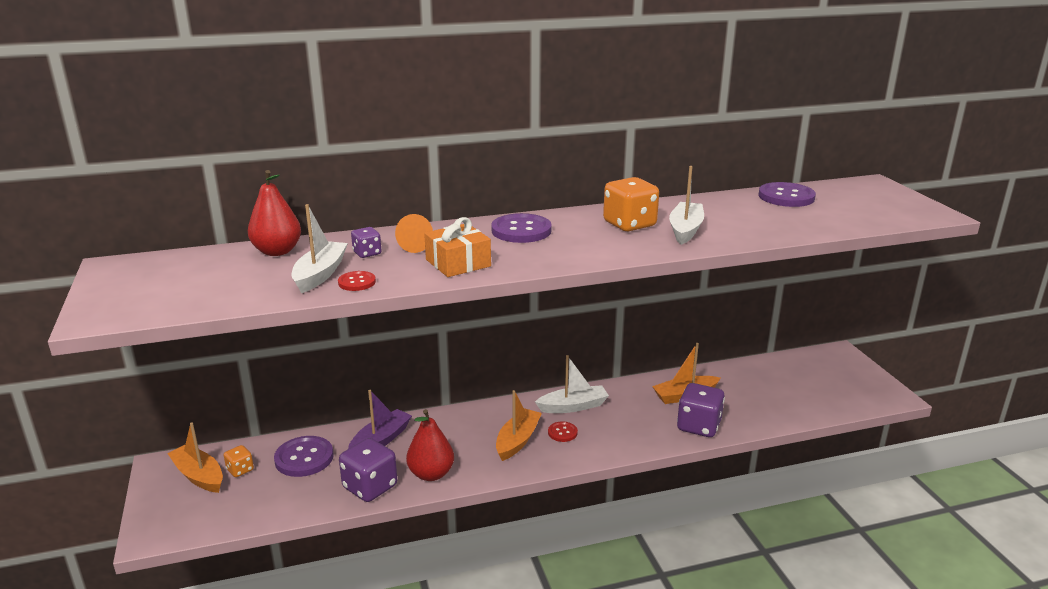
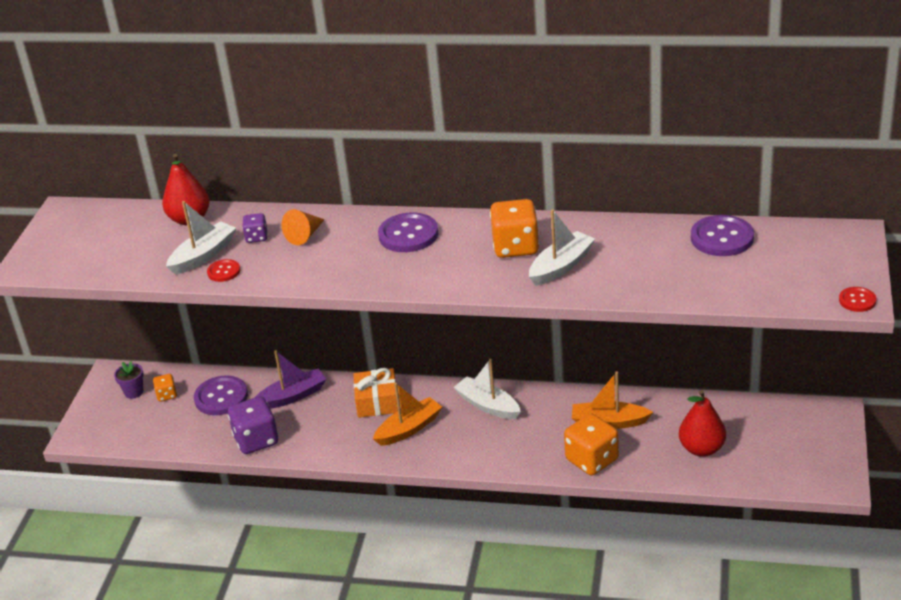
camera: 30 degrees right, 10 degrees up
(199, 476) = (134, 392): orange boat -> purple flower pot
(431, 474) = (312, 442): red pear -> red pear (701, 449)
(458, 263) = (319, 266): orange gift -> orange gift (377, 402)
(562, 432) = (455, 431): red button -> red button (857, 300)
(573, 406) = (488, 405): white boat -> white boat turned 150 degrees counterclockwise
(698, 426) = (592, 460): purple dice -> orange dice

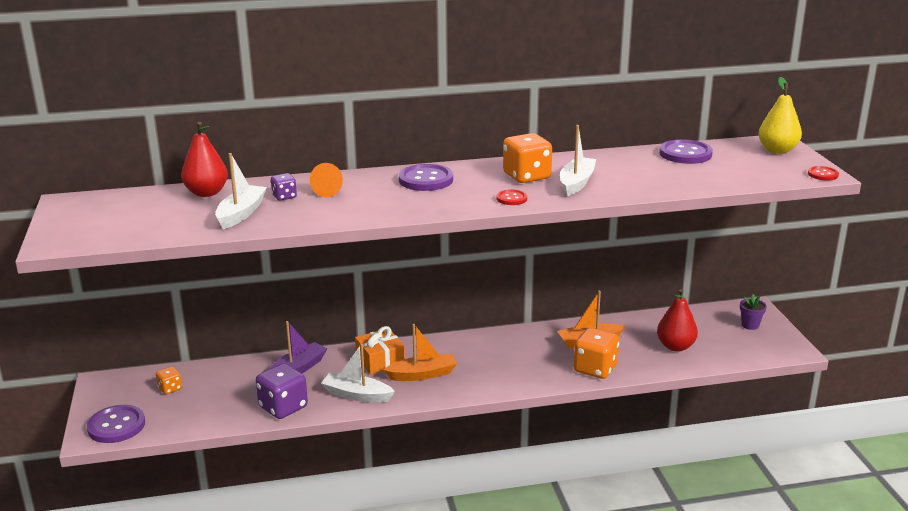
camera: 25 degrees left, 10 degrees down
(134, 392) = (133, 392): purple flower pot -> purple flower pot (750, 325)
(221, 397) = (227, 381): purple button -> purple button (116, 426)
(224, 272) = (271, 221): red button -> red button (511, 198)
(409, 429) = (422, 374): orange boat -> orange boat turned 45 degrees clockwise
(488, 405) = (480, 347): white boat -> white boat (357, 395)
(838, 249) = (777, 150): none -> yellow pear

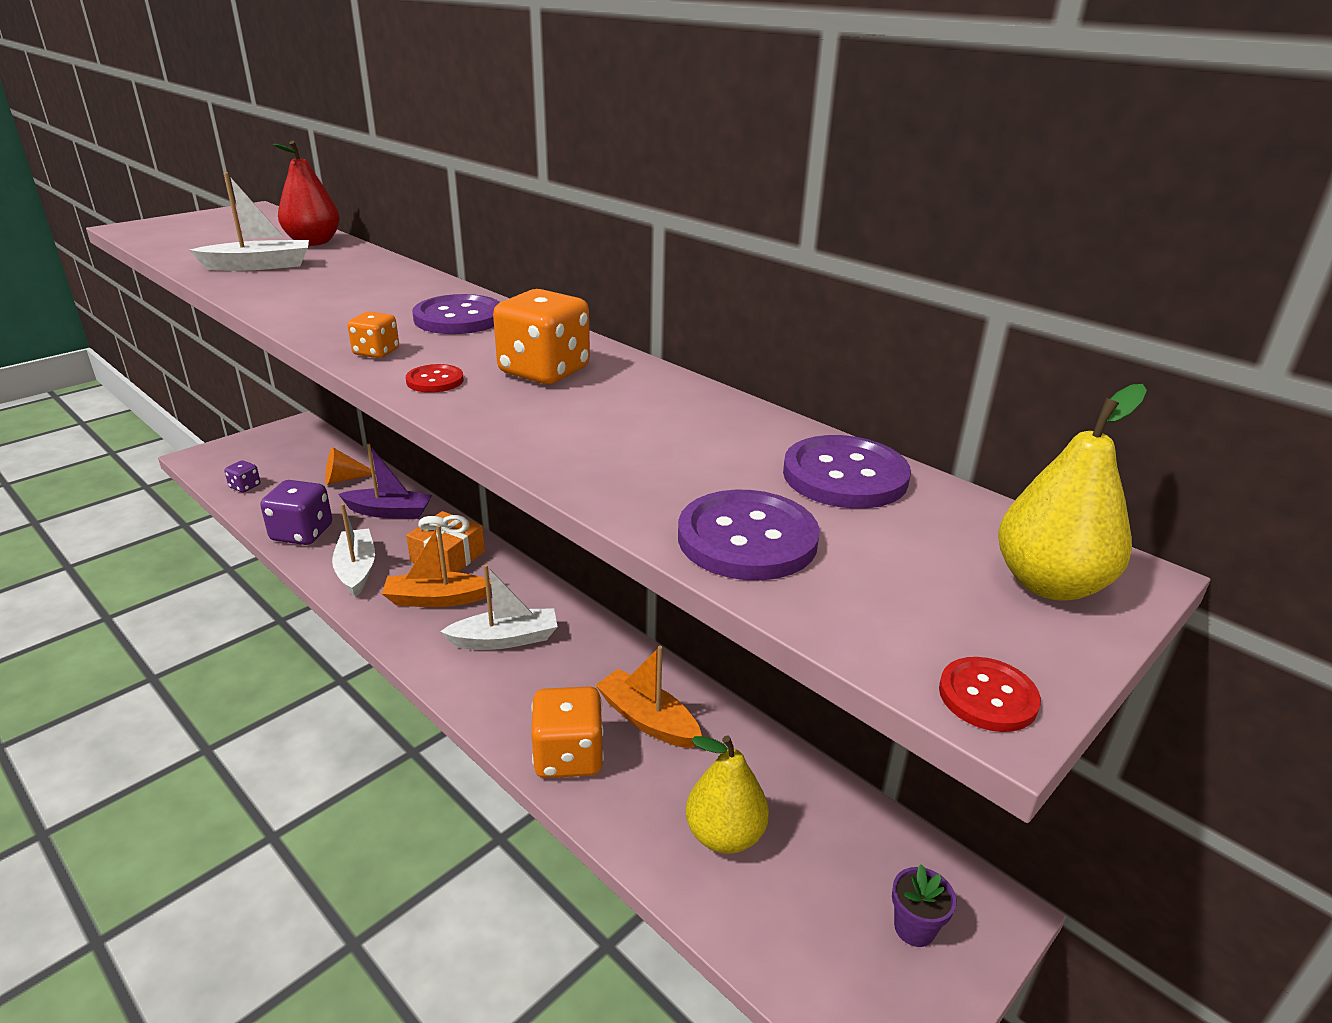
camera: 55 degrees right, 5 degrees up
(116, 426) = (221, 461): purple button -> purple button (747, 539)
(170, 388) = (304, 460): orange dice -> orange dice (376, 352)
(284, 197) = (329, 270): purple dice -> purple dice (245, 486)
(330, 190) = (370, 284): orange cone -> orange cone (344, 479)
(422, 374) = (436, 599): orange boat -> orange boat turned 135 degrees clockwise
(576, 183) = (557, 411): white boat -> white boat (505, 639)
(675, 346) = (724, 835): red pear -> yellow pear

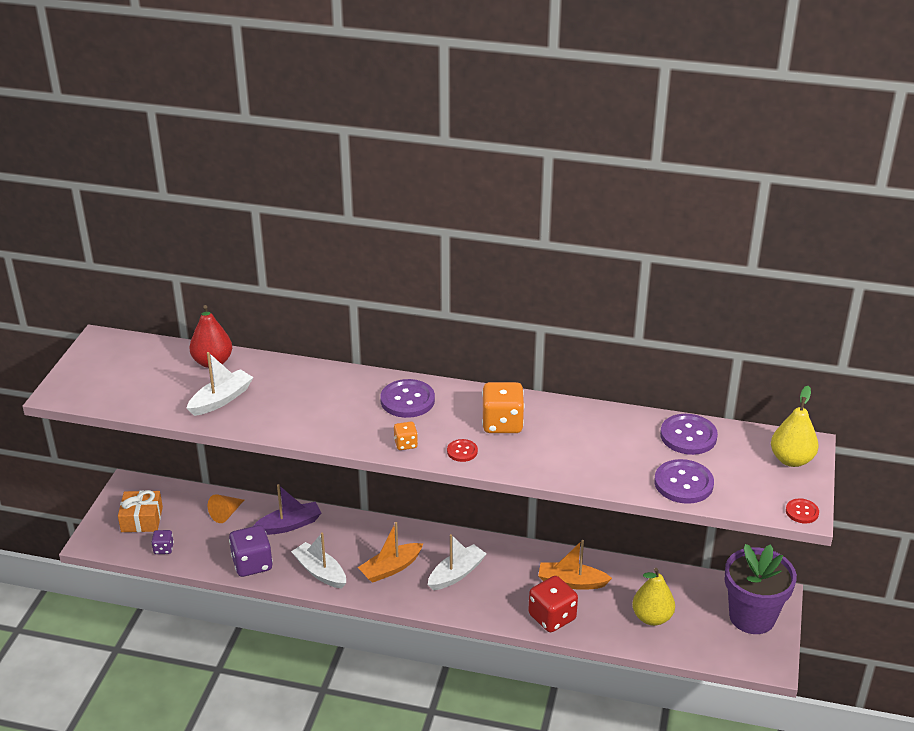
camera: 30 degrees left, 5 degrees up
(448, 556) = (365, 539): orange gift -> orange gift (142, 519)
(568, 756) = (552, 617): orange dice -> red dice
(914, 928) = (752, 617): purple flower pot -> purple flower pot, size x2.43

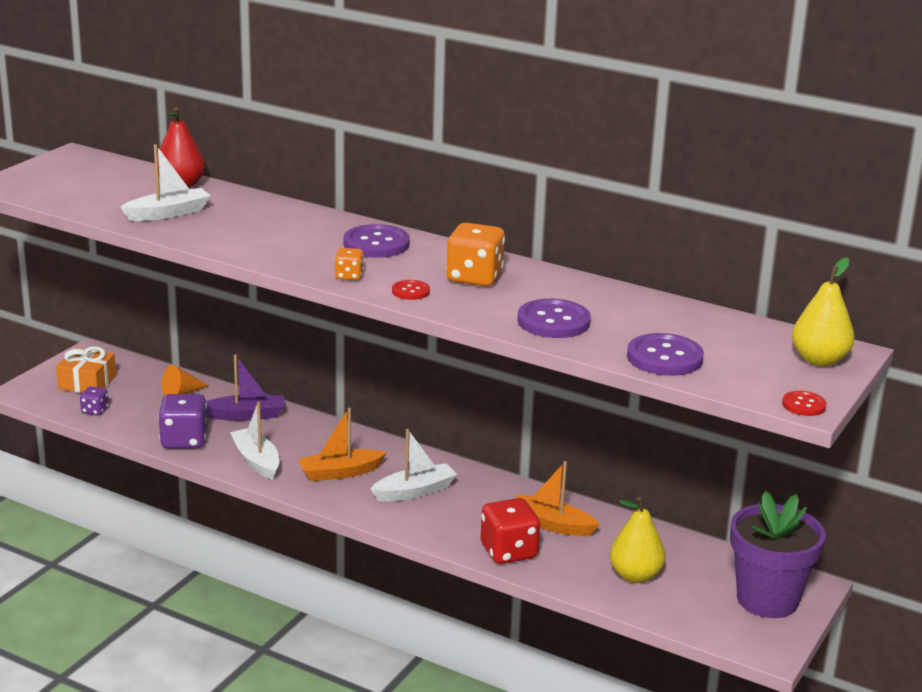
camera: 15 degrees right, 10 degrees down
(688, 436) = (698, 321): purple button -> purple button (553, 321)

